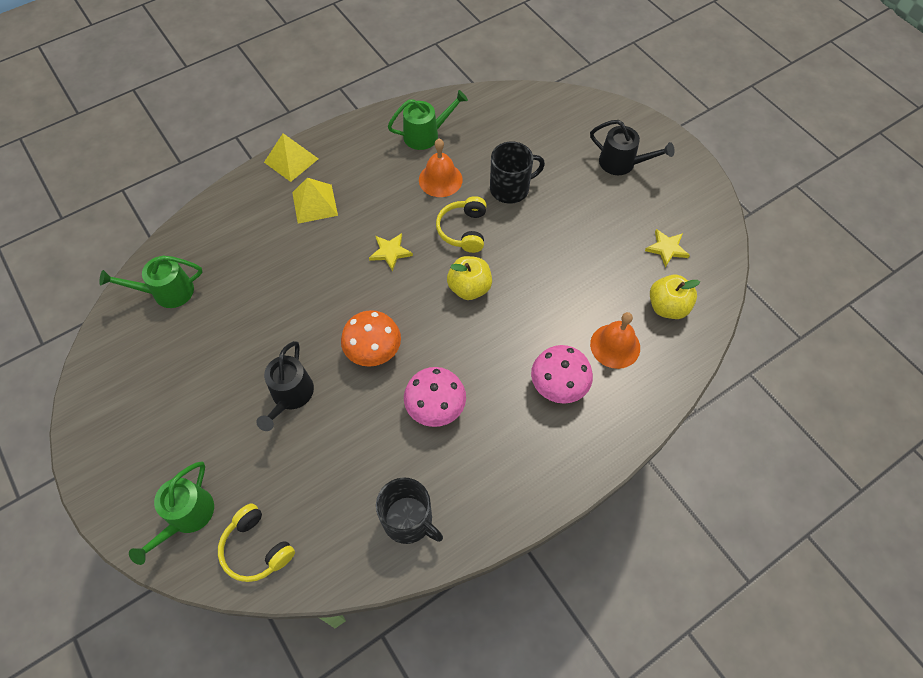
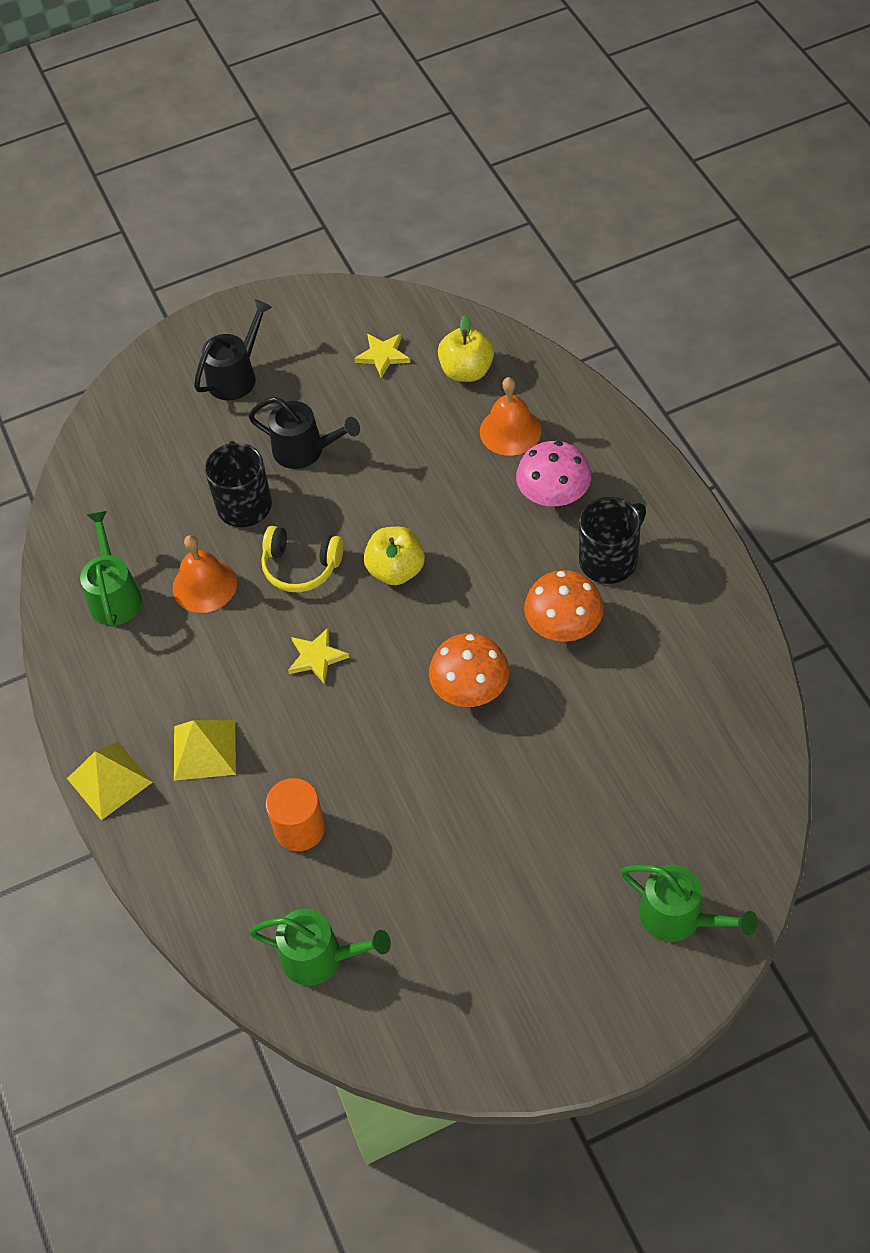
camera: 75 degrees left, 5 degrees down
(167, 292) = (320, 957): green watering can -> green watering can turned 75 degrees counterclockwise
(256, 548) = (727, 833): yellow headphones -> none
(259, 265) = (299, 828): none -> orange cylinder
(290, 396) = (523, 790): black watering can -> black watering can (305, 450)
(409, 520) = (707, 666): black mug -> black mug (609, 560)
(435, 407) = (563, 625): pink mushroom -> orange mushroom

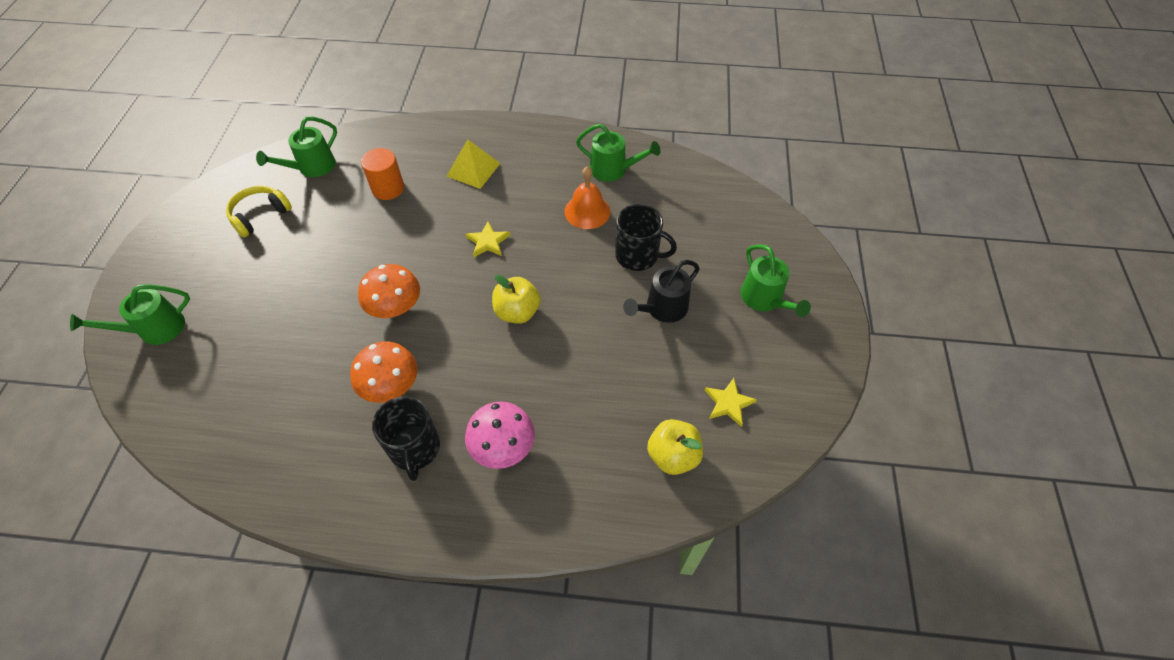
camera: 115 degrees right, 0 degrees up
(109, 780) = (491, 128): yellow pyramid -> none
(236, 376) = (764, 299): black watering can -> green watering can
(301, 567) = (562, 263): yellow headphones -> yellow headphones (260, 215)
(510, 431) = (587, 452): orange bell -> none

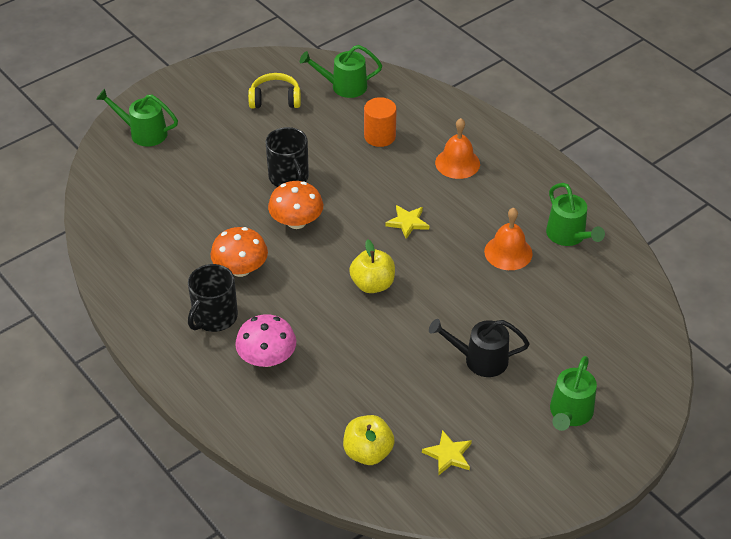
camera: 45 degrees right, 10 degrees down
(473, 169) = (457, 163): yellow pyramid -> orange bell
(638, 255) = (508, 311): black mug -> black mug (289, 177)

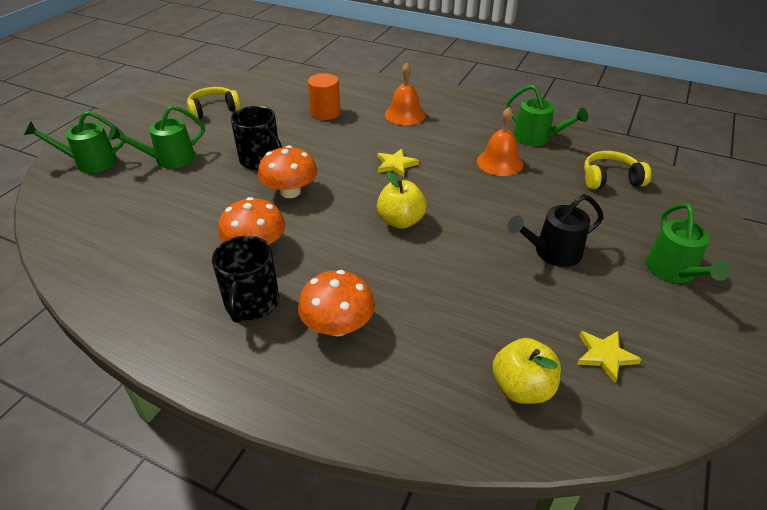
camera: 25 degrees left, 5 degrees down
(267, 358) = (338, 325): pink mushroom -> orange mushroom
(344, 86) = (271, 89): green watering can -> green watering can (169, 159)
(600, 307) = (610, 179): none -> yellow headphones

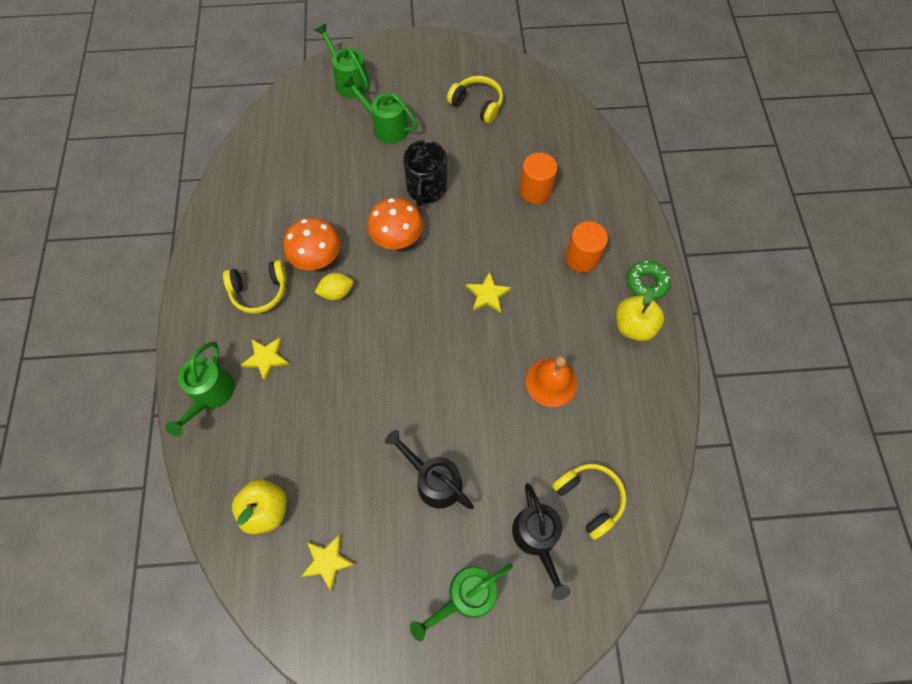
camera: 60 degrees right, 25 degrees up
(251, 303) = (260, 291): black mug -> yellow headphones
(309, 248) = (336, 292): none -> yellow lemon
(338, 325) = (266, 358): orange mushroom -> yellow star
(401, 221) = (407, 340): yellow apple -> yellow apple (633, 326)
(405, 114) = (582, 258): orange bell -> orange cylinder
(450, 98) = (646, 283): none -> green donut
(536, 138) = (622, 400): green watering can -> green watering can (210, 395)
(633, 215) = (537, 538): none -> black watering can

